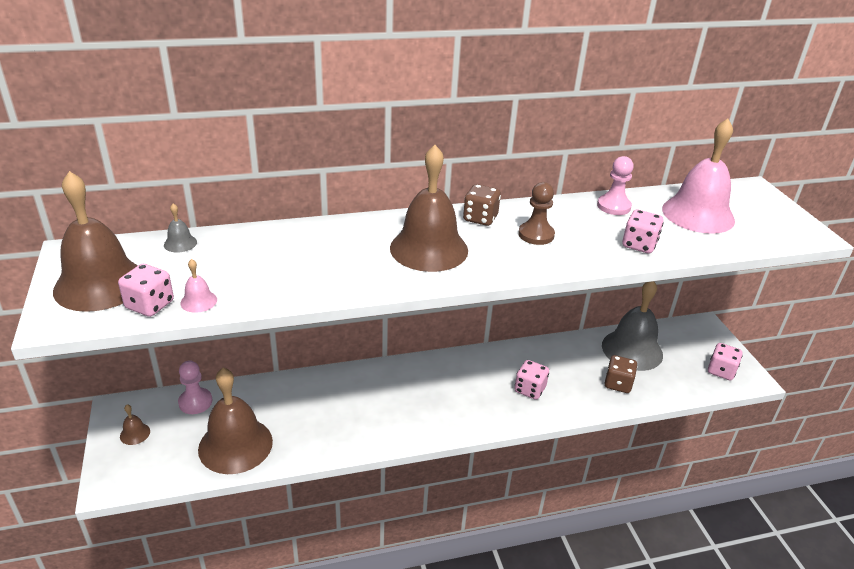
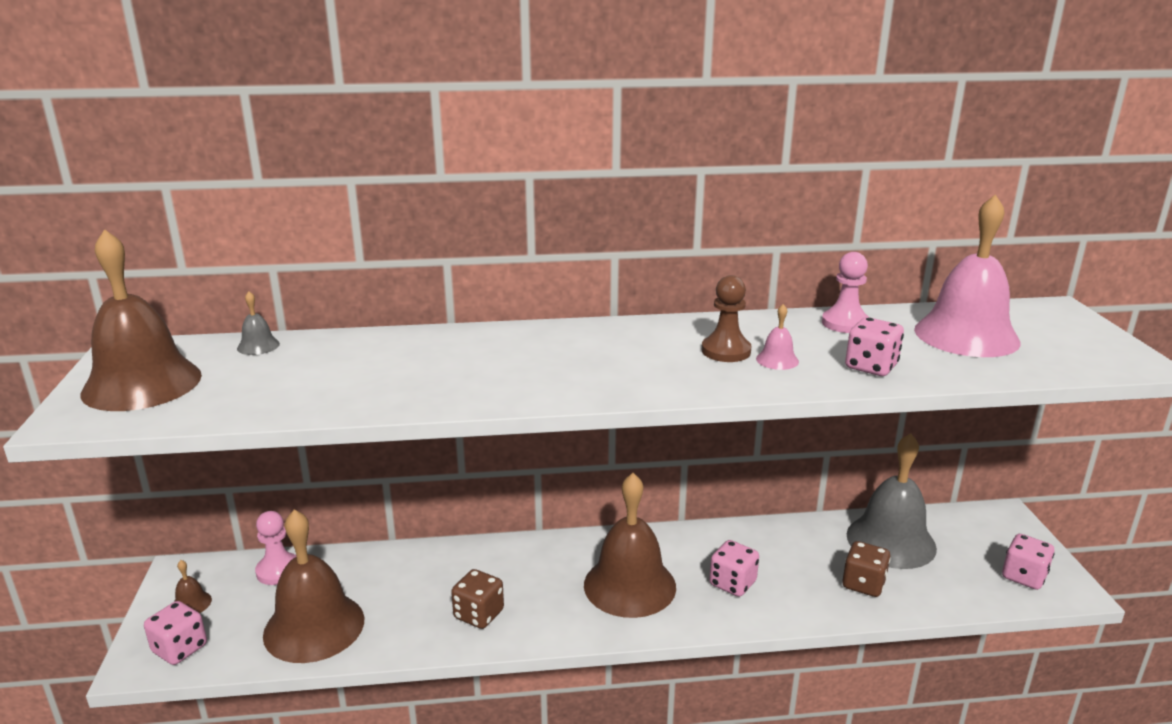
camera: 10 degrees right, 10 degrees down
(150, 305) = (191, 407): pink dice -> pink dice (180, 649)
(198, 301) = (253, 406): pink bell -> pink bell (777, 360)
(429, 249) = (573, 361): brown bell -> brown bell (629, 585)
(480, 218) = (654, 331): brown dice -> brown dice (479, 614)

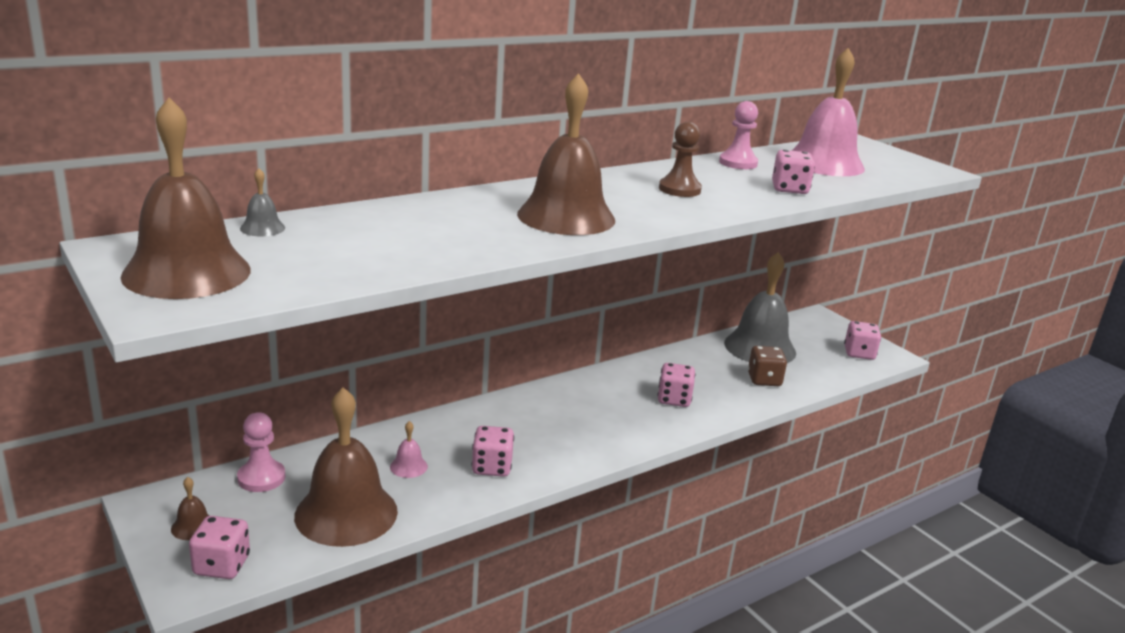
camera: 30 degrees left, 0 degrees up
(479, 614) = (492, 467): brown dice -> pink dice
(629, 585) = (598, 418): brown bell -> brown bell (566, 216)
(777, 360) = (723, 191): pink bell -> pink bell (408, 466)

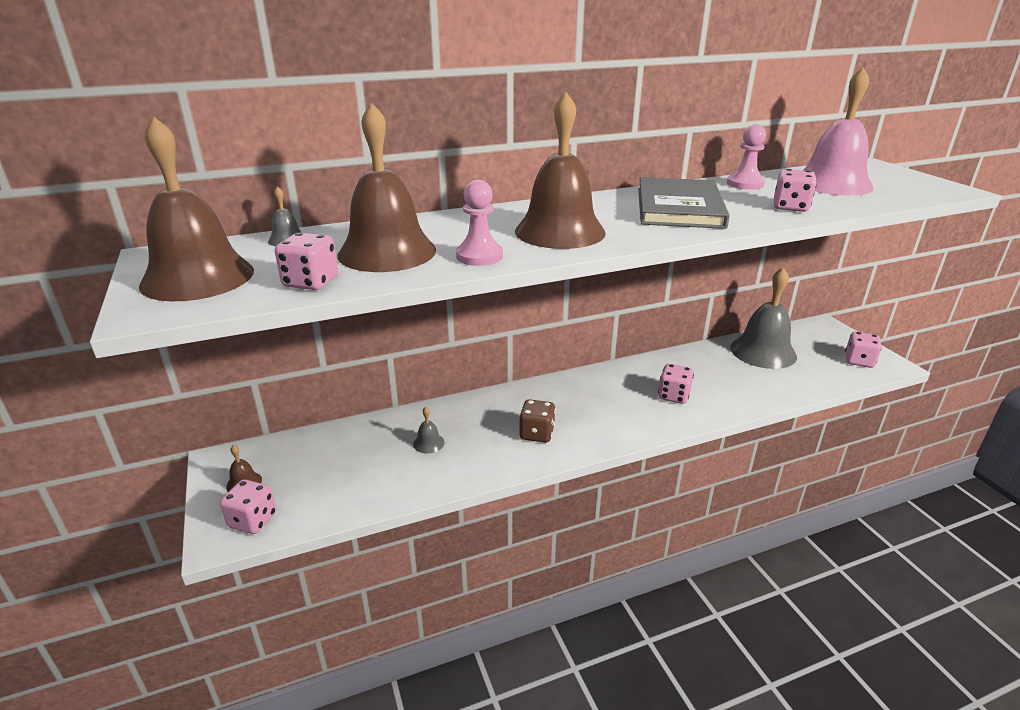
camera: 15 degrees right, 5 degrees up
(261, 478) = (310, 444): pink pawn -> pink pawn (479, 256)
(346, 513) = (365, 481): brown bell -> brown bell (387, 252)
(408, 466) = (428, 443): pink bell -> grey bell
(492, 467) = (497, 449): pink dice -> pink dice (310, 282)
(679, 189) = (679, 207): brown pawn -> grey book
(764, 380) = (761, 382): brown dice -> brown dice (536, 433)

